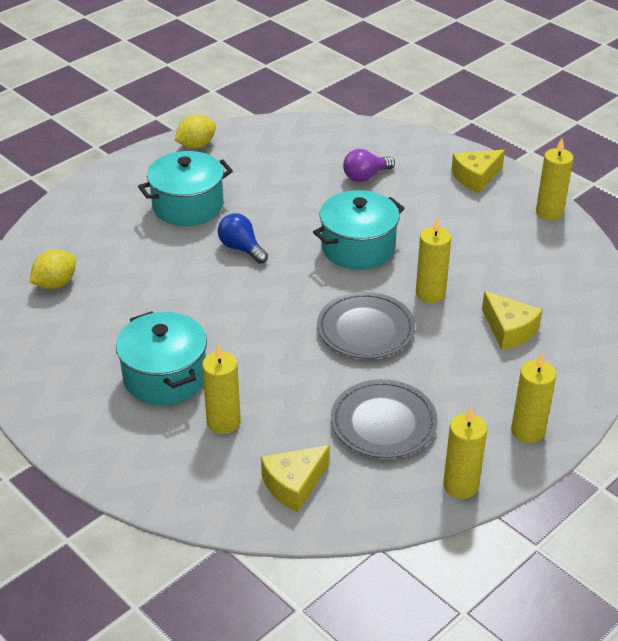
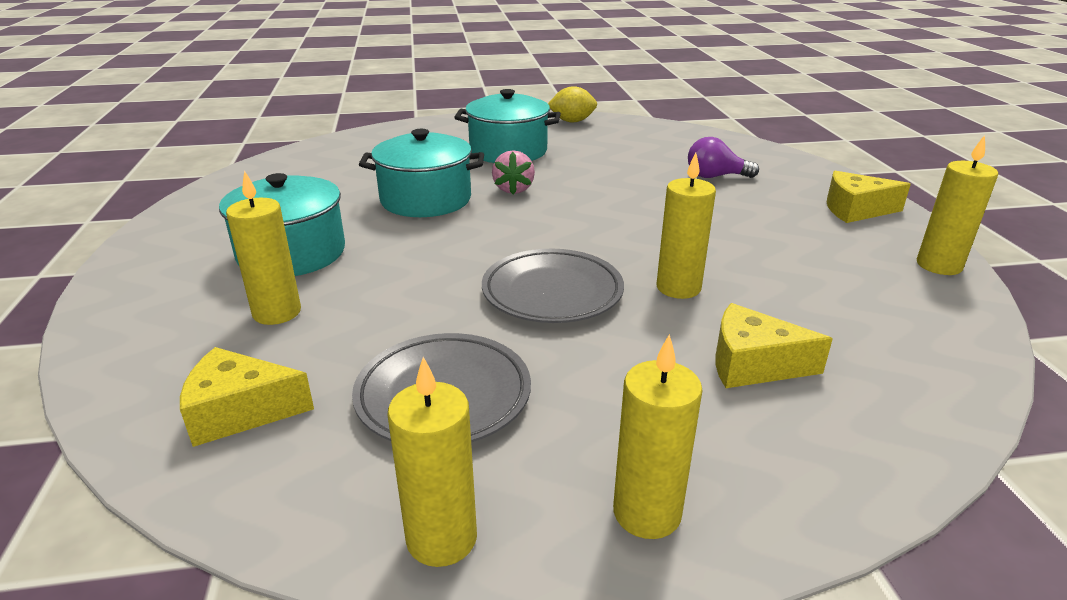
camera: 35 degrees right, 10 degrees down
(55, 284) = (322, 165): yellow lemon -> none
(241, 248) = (513, 189): blue light bulb -> pink strawberry
(358, 247) = (637, 223): turquoise pot -> turquoise pot (426, 200)
(509, 330) = (753, 364): yellow cheese -> yellow cheese turned 105 degrees clockwise

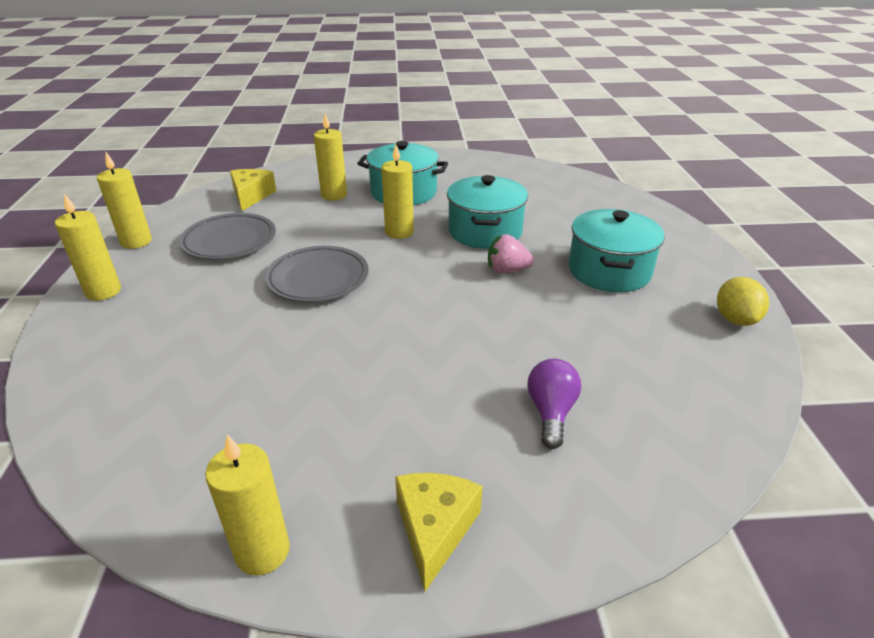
camera: 95 degrees right, 5 degrees up
(678, 288) = (300, 336): yellow candle -> yellow candle (399, 232)
(753, 364) = (184, 352): yellow cheese -> none

